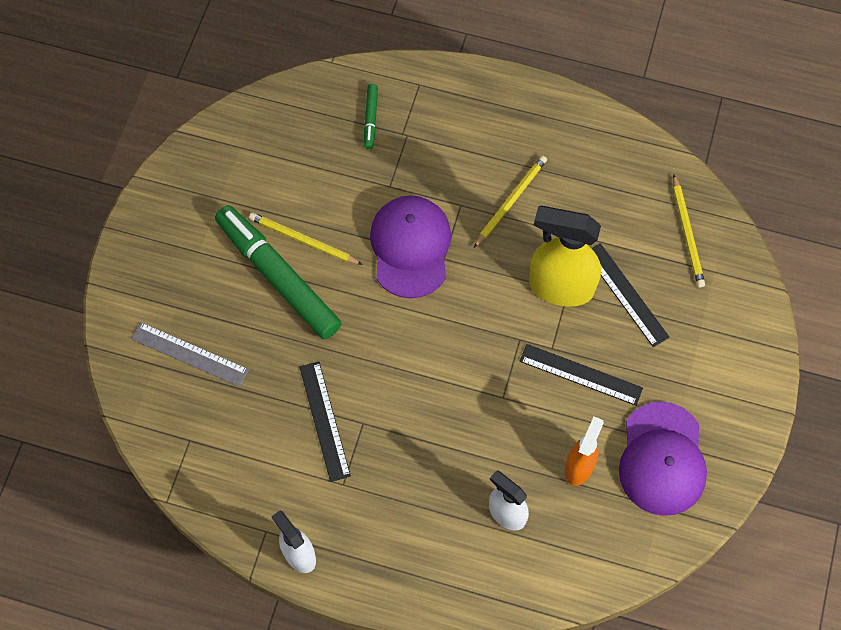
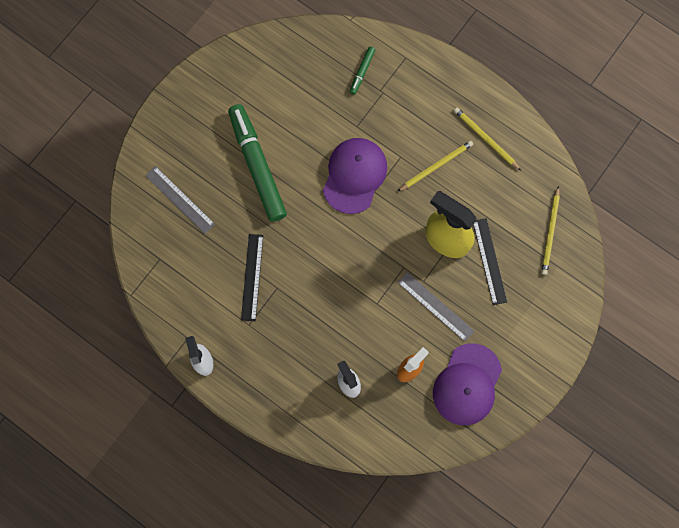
camera: 20 degrees right, 10 degrees up
(303, 240) = (283, 145): yellow pencil -> yellow pencil (485, 139)
(580, 374) = (435, 306): black ruler -> grey ruler

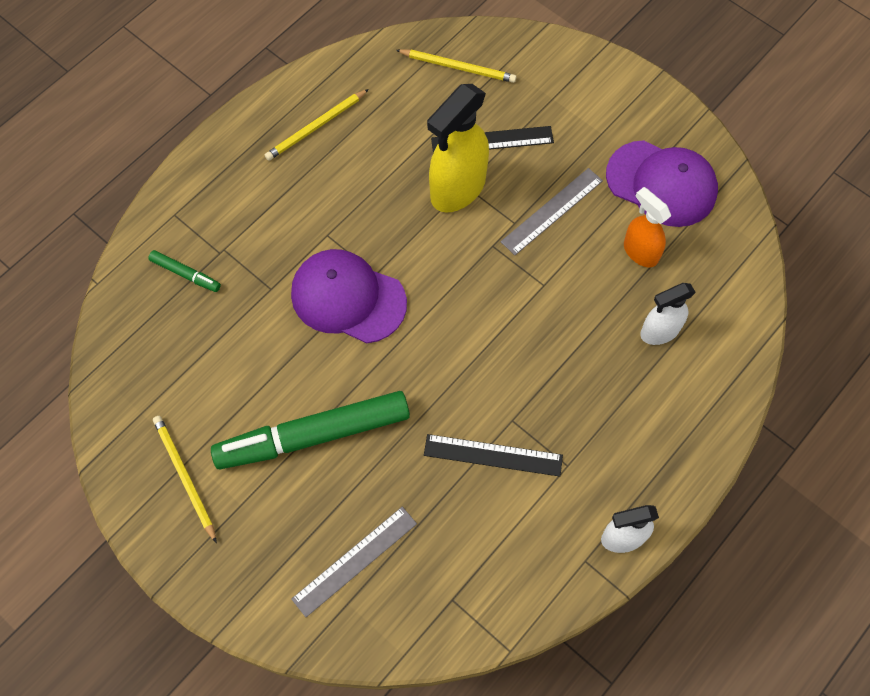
camera: 85 degrees left, 10 degrees down
(436, 166) = (348, 191): yellow pencil -> yellow pencil (185, 476)

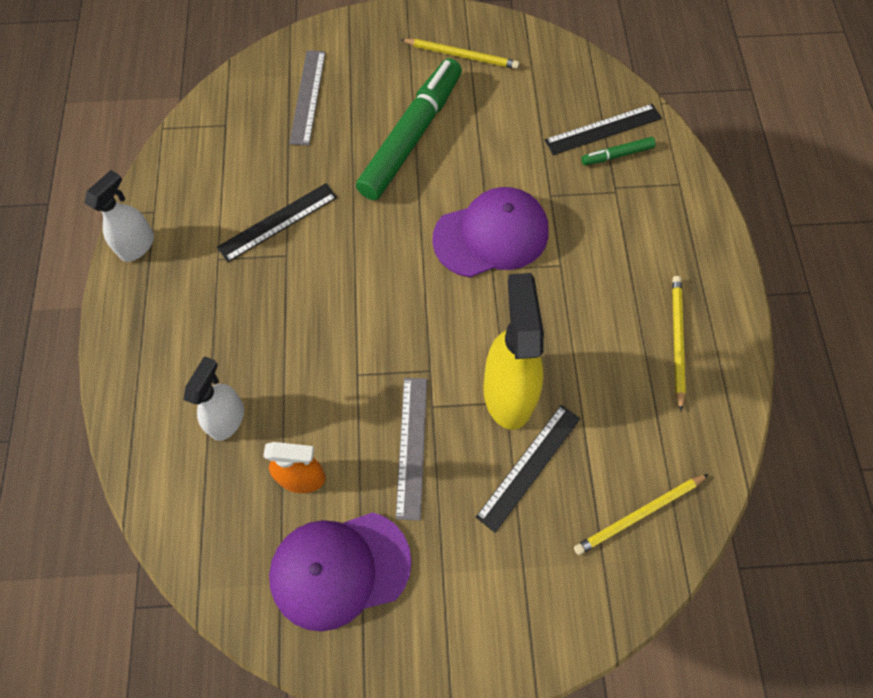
camera: 135 degrees right, 0 degrees up
(167, 303) = (603, 129): none -> black ruler

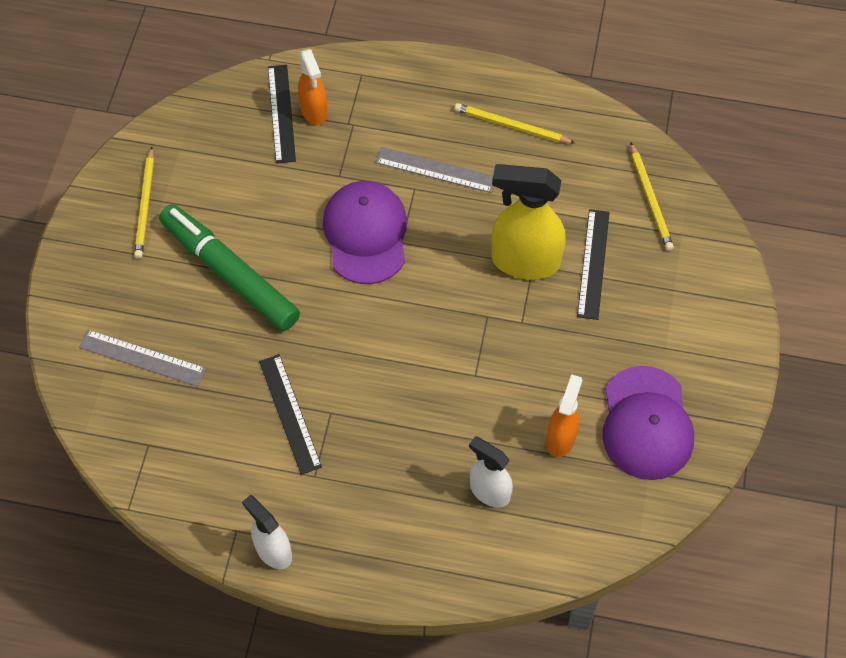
camera: 75 degrees left, 5 degrees down
(411, 446) = (554, 346): grey ruler -> grey ruler (436, 170)
(462, 55) = (145, 205): yellow pencil -> yellow pencil turned 150 degrees clockwise
(529, 466) = (593, 263): black ruler -> black ruler turned 45 degrees clockwise
(617, 155) = (314, 111): green marker -> orange spray bottle

